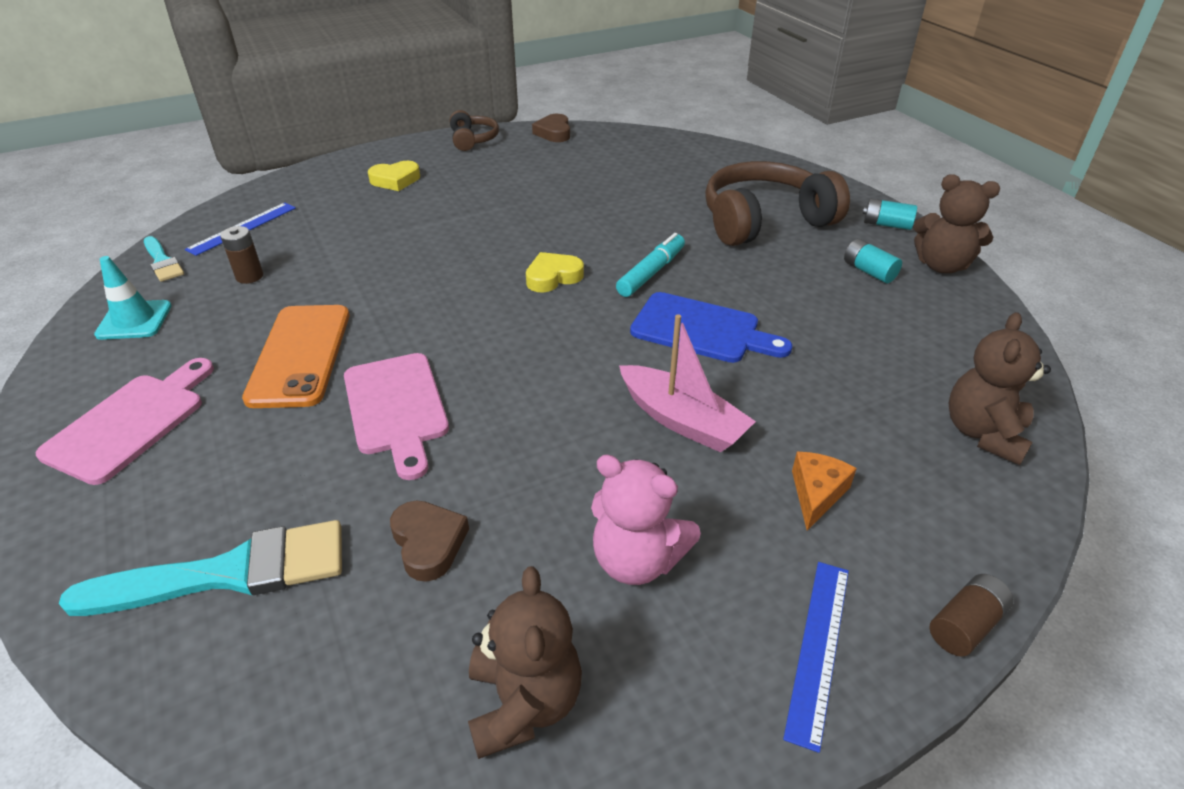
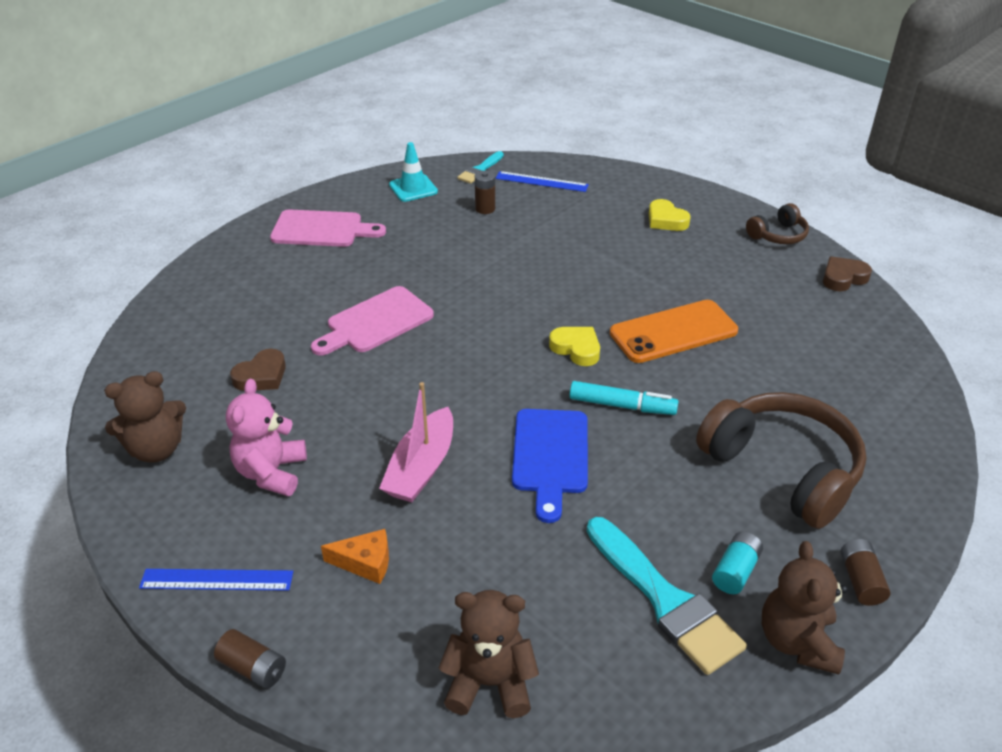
camera: 70 degrees right, 0 degrees up
(229, 573) = (222, 311): turquoise brush -> turquoise brush (665, 599)
(300, 355) = (410, 263): orange phone -> orange phone (673, 332)
(886, 224) = (860, 580): turquoise battery -> brown battery

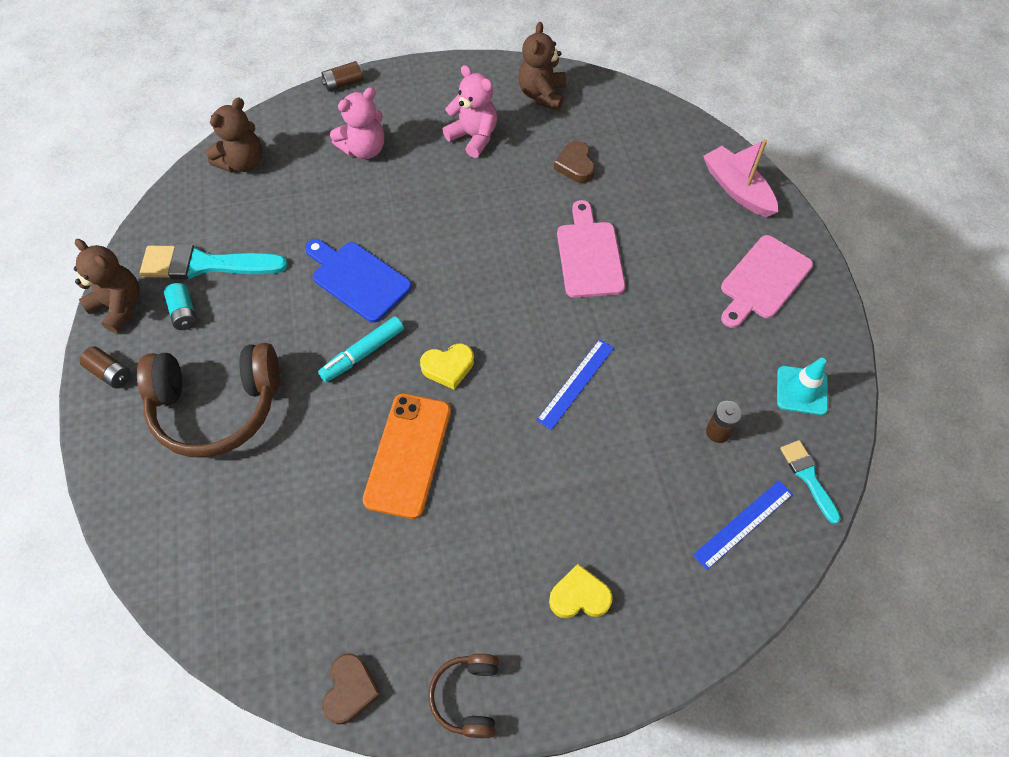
camera: 125 degrees right, 20 degrees up
(217, 580) = (412, 88): blue ruler -> blue ruler (576, 383)
(365, 563) = (364, 149): orange cheese -> pink teddy bear
(421, 467) = (411, 207): pink boat -> pink boat (737, 189)

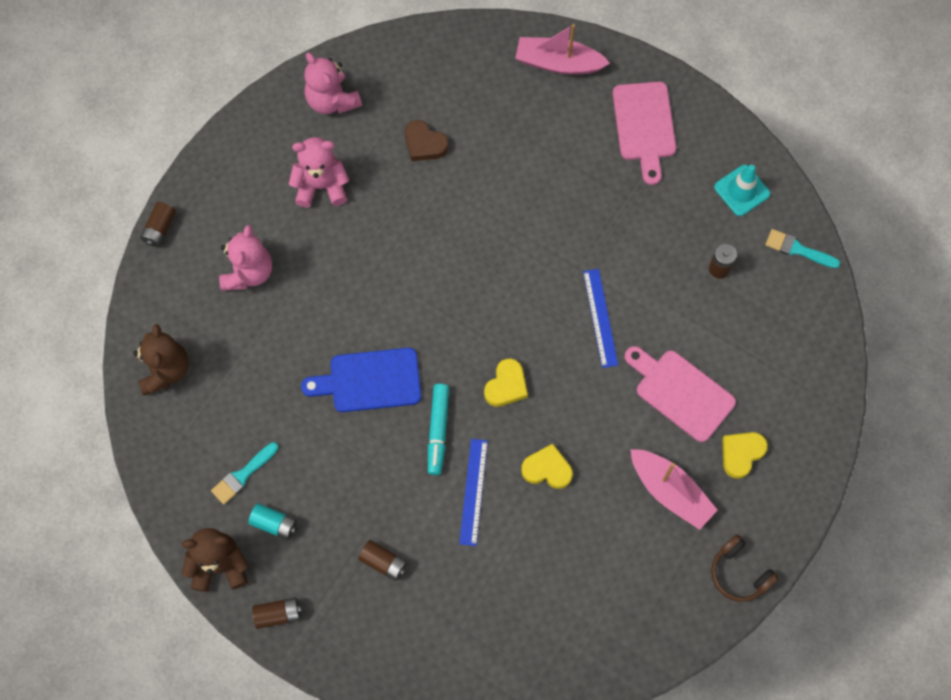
camera: 45 degrees left, 10 degrees up
(205, 264) = (243, 475): turquoise brush -> turquoise brush, size x0.55
(217, 407) = (383, 562): brown headphones -> brown battery
(350, 690) = (672, 637): brown heart -> none
(408, 455) = (547, 469): orange phone -> yellow heart
(485, 567) = (670, 491): none -> pink boat
(542, 95) = (332, 100): brown teddy bear -> pink teddy bear
(589, 255) = (511, 211): pink cutting board -> pink cutting board (680, 392)
(743, 524) = (789, 317): blue ruler -> blue ruler (473, 491)

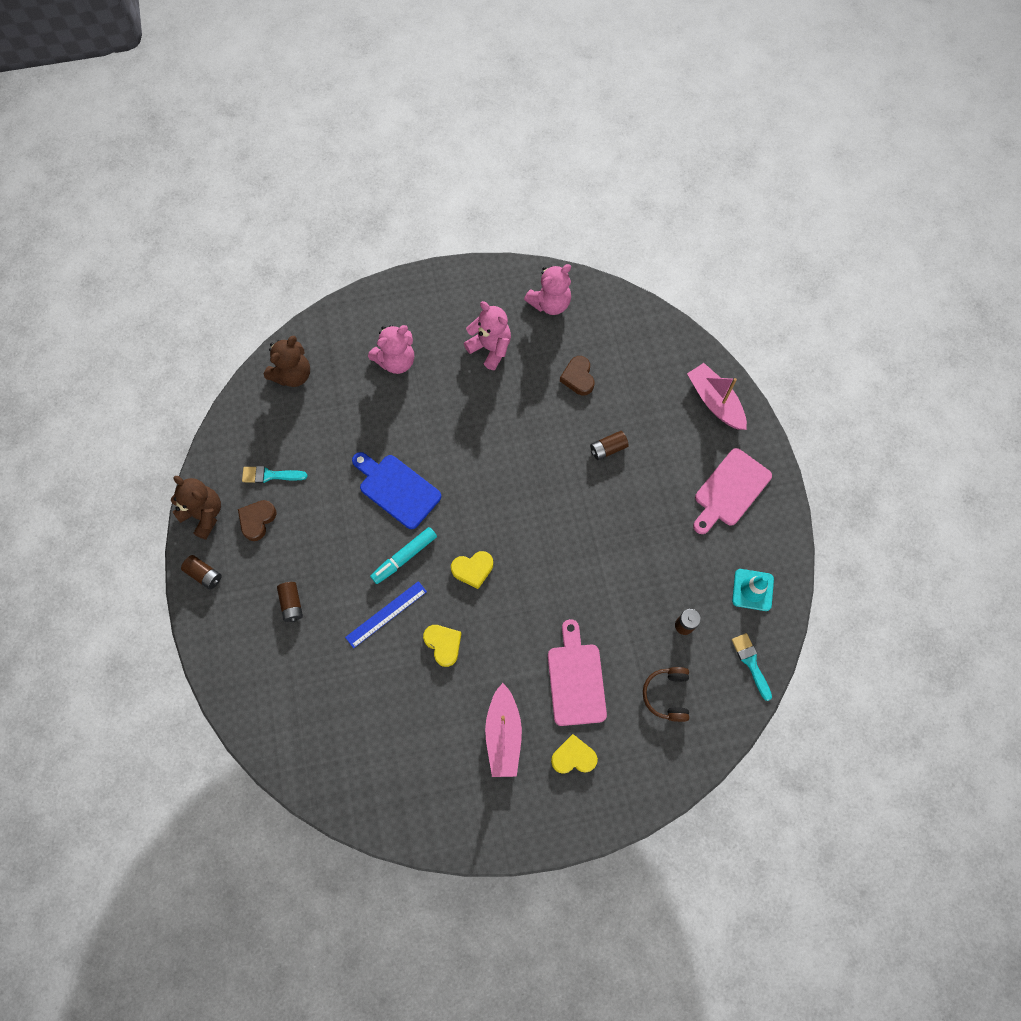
camera: 45 degrees right, 0 degrees up
(160, 229) = (374, 291): brown battery -> brown battery (608, 449)
(274, 524) = (257, 520): turquoise battery -> brown heart
(332, 100) = (550, 303): pink teddy bear -> pink teddy bear turned 135 degrees counterclockwise
(600, 318) = (574, 583): blue ruler -> none
(739, 573) = (492, 830): brown headphones -> brown headphones (667, 695)

